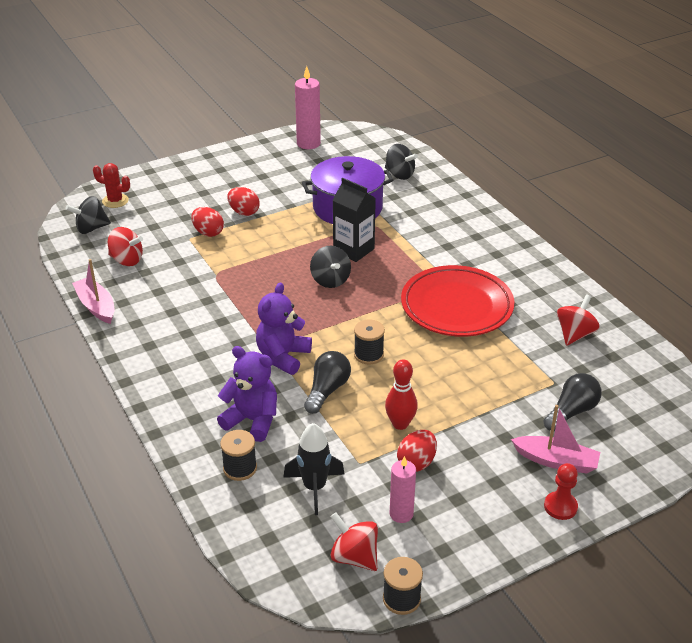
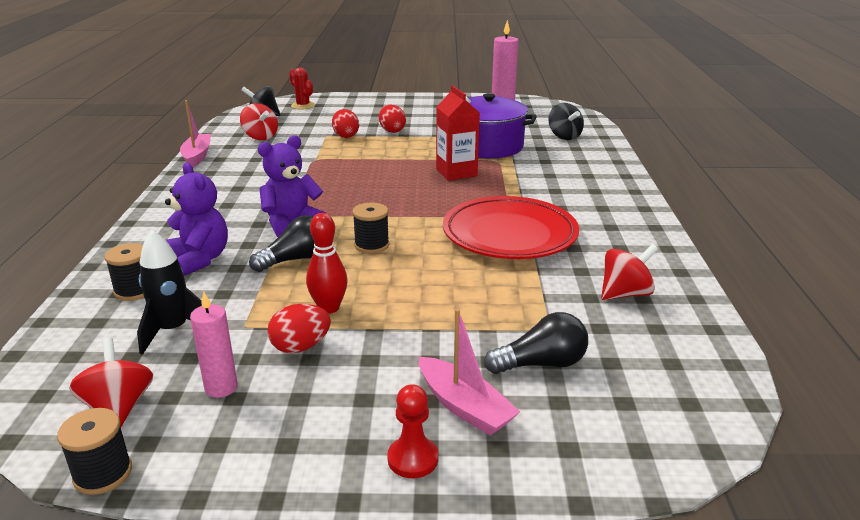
camera: 30 degrees right, 10 degrees down
(330, 280) = (407, 186): black spinning top -> none
(353, 250) = (456, 172): black carton -> red carton

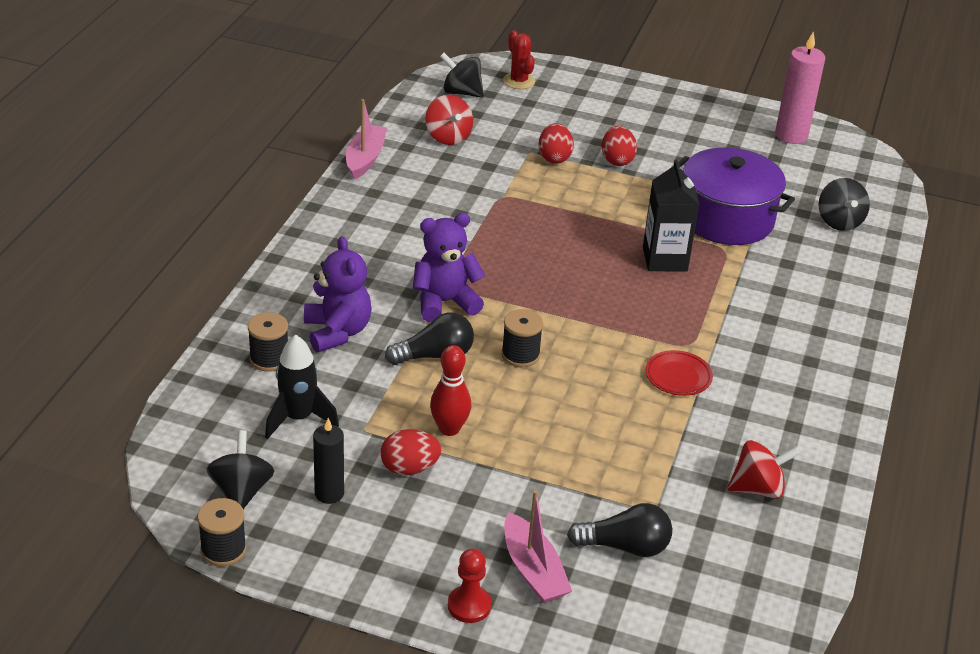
camera: 15 degrees right, 10 degrees up
(119, 408) = (241, 491): red spinning top -> black spinning top
(221, 387) = (329, 493): pink candle -> black candle
(456, 172) = (664, 259): red carton -> black carton
(509, 235) = (678, 376): red plate -> red plate, size x0.43

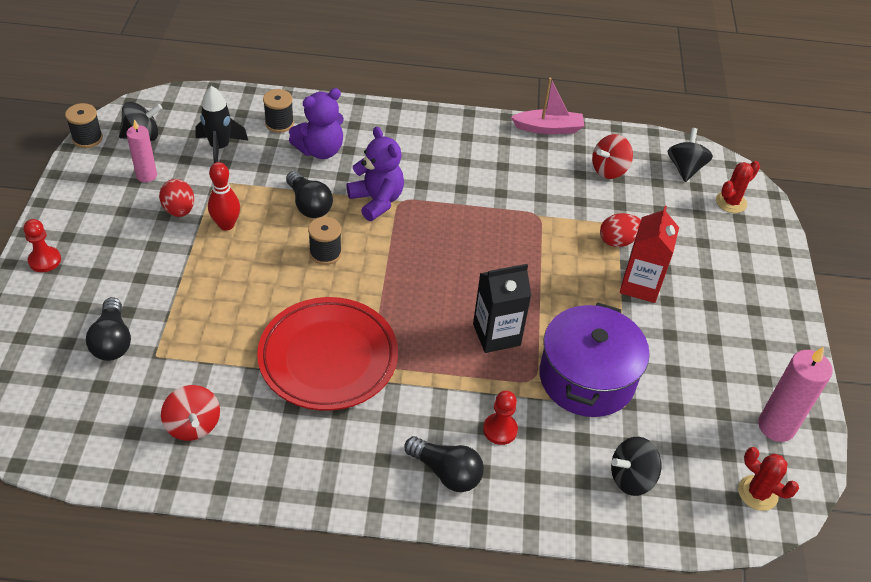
camera: 75 degrees right, 10 degrees up
(329, 493) = (146, 175): black candle -> pink candle
(533, 570) = (82, 290): pink boat -> none
(617, 160) = (640, 285): red egg -> red carton
(678, 376) = (328, 358): red plate -> red plate, size x2.30
(782, 282) = (500, 430): none -> red pawn
(828, 323) = (446, 472): none -> black light bulb
(857, 163) = (757, 493): none -> red cactus

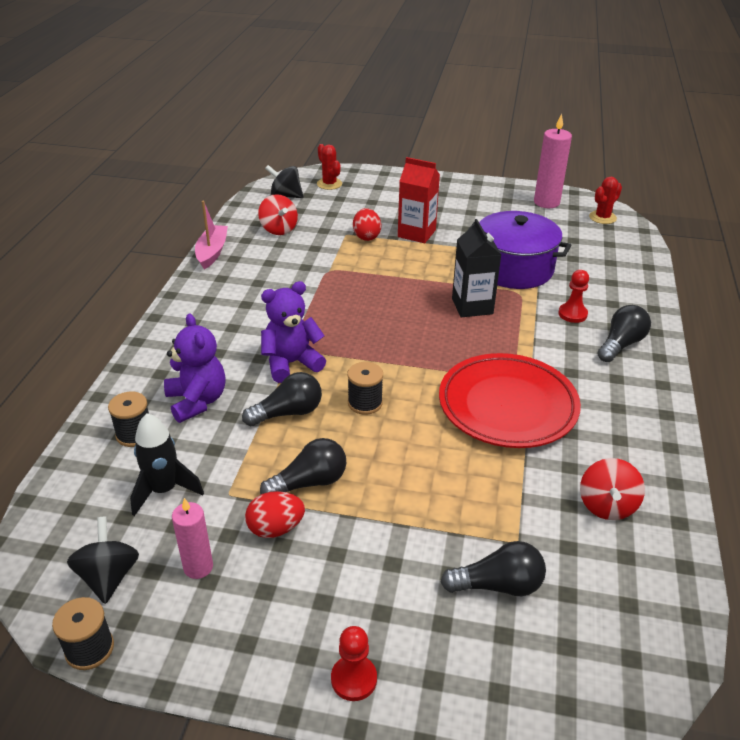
camera: 80 degrees left, 10 degrees down
(193, 425) = (606, 505): red spinning top -> red spinning top turned 120 degrees clockwise
(226, 225) = (309, 482): red bowling pin -> black light bulb
(631, 478) = (603, 262): black spinning top -> none

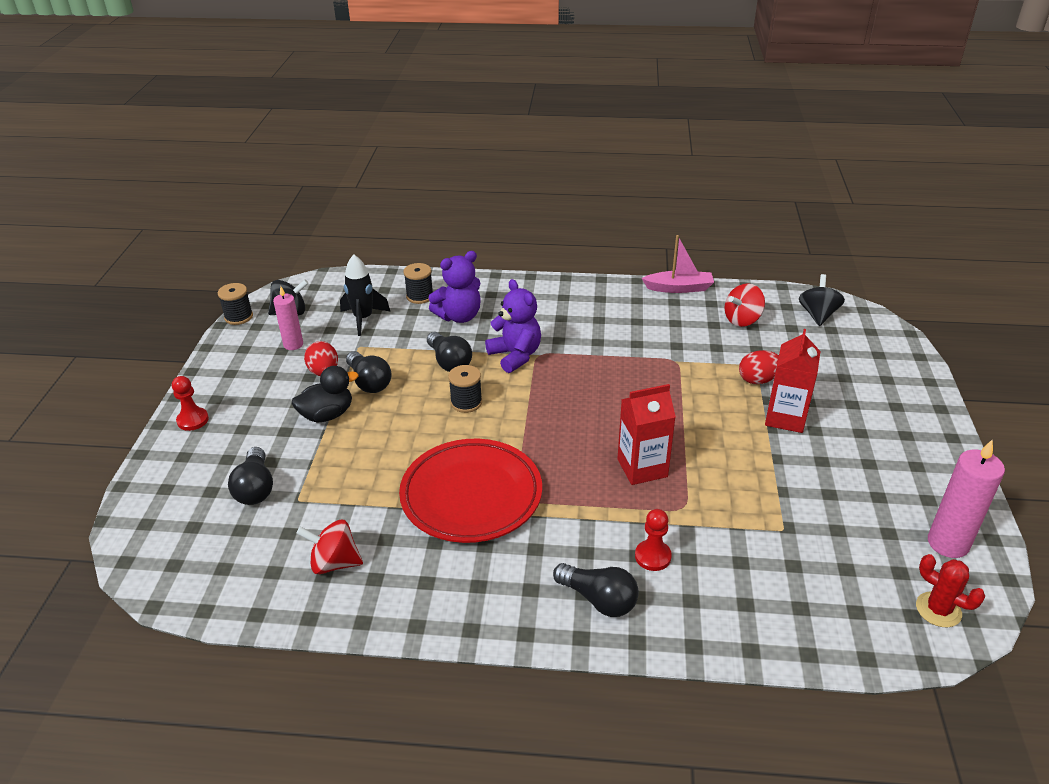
camera: 85 degrees right, 0 degrees up
(329, 184) = (868, 341): red cactus -> none
(366, 521) = (327, 415): none -> black duck
(472, 306) = (642, 468): black carton -> red carton
(514, 268) = (739, 504): purple pot -> none

